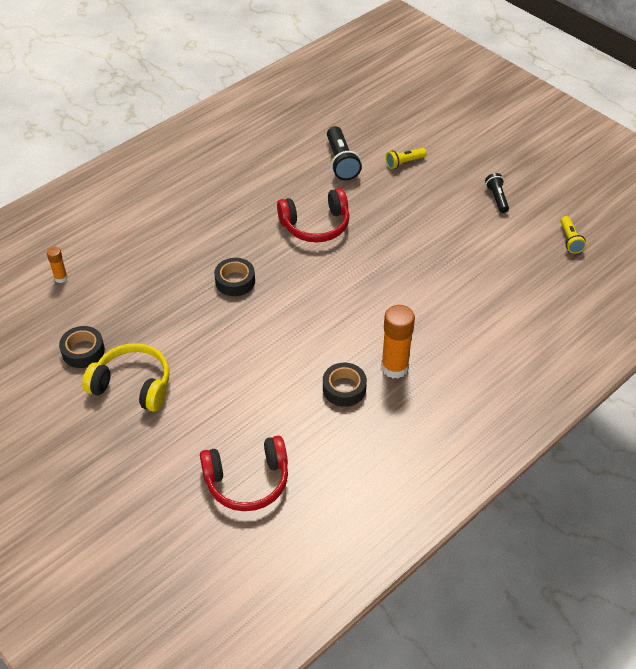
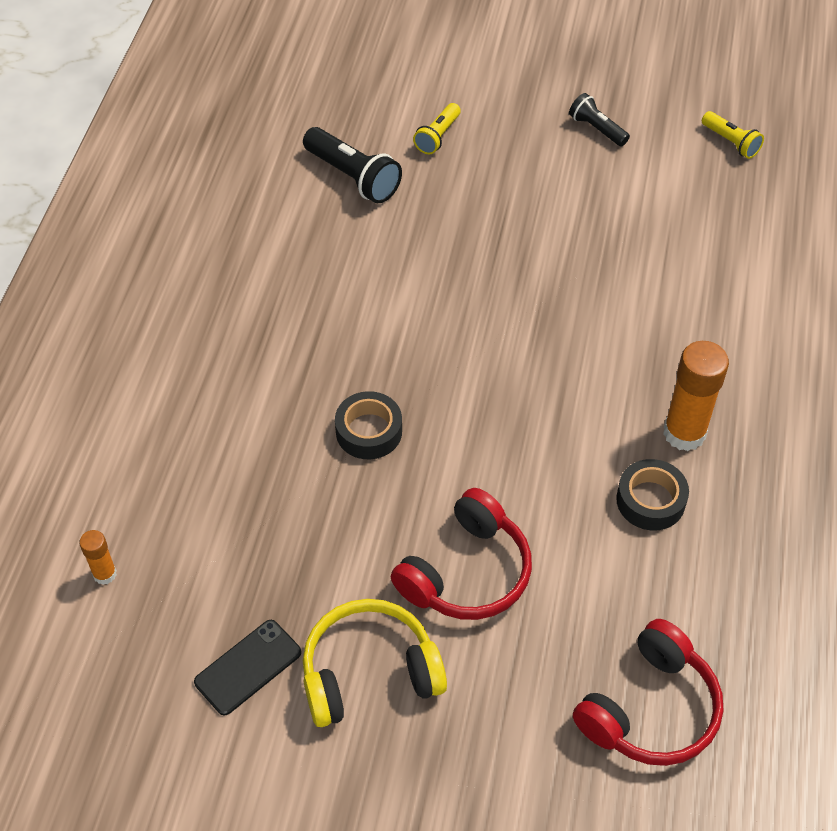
camera: 35 degrees left, 5 degrees up
(83, 351) = (248, 667): black tape -> black phone
(315, 225) = (403, 288): red headphones -> red headphones (466, 572)

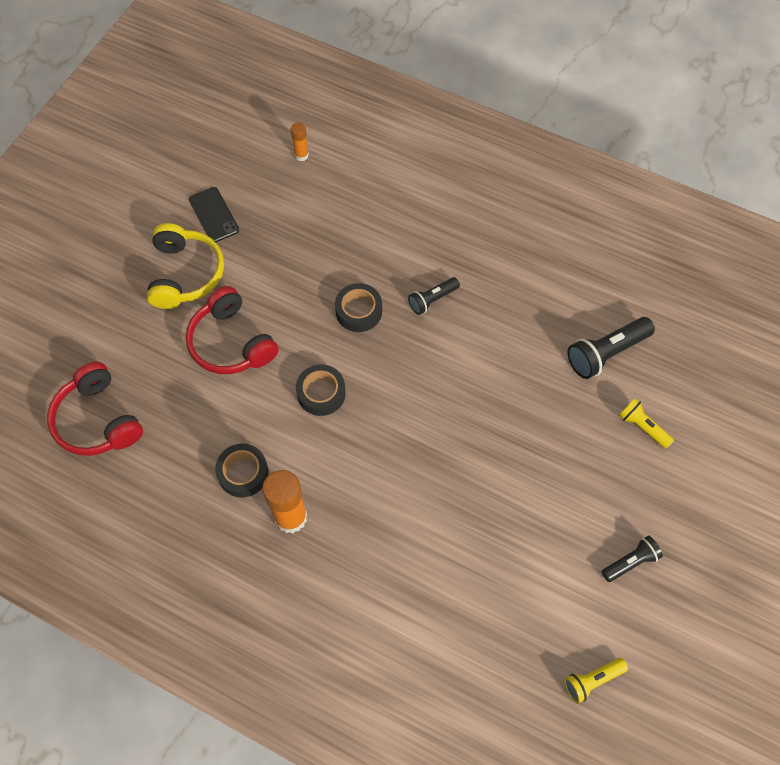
camera: 105 degrees right, 10 degrees up
(327, 354) = (432, 300): none -> black flashlight
(506, 443) = (321, 393): none -> black tape

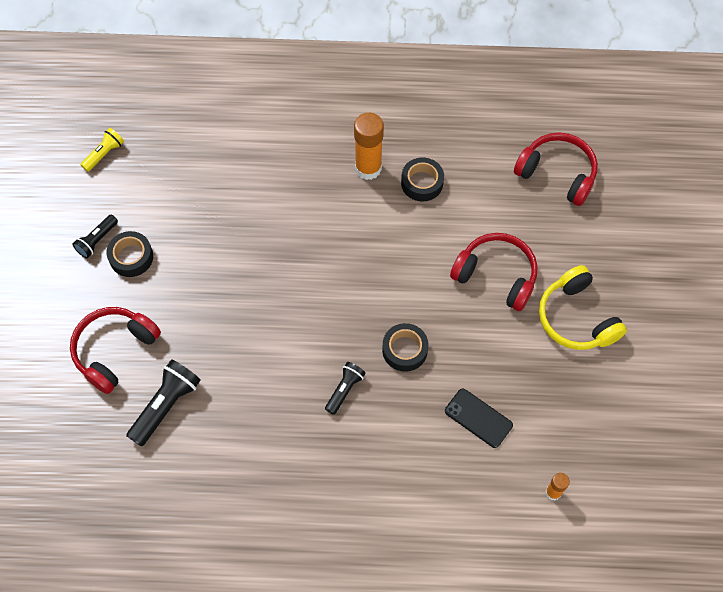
camera: 155 degrees right, 0 degrees up
(214, 215) = (592, 387): black phone -> black phone (478, 418)
(321, 393) = (397, 266): black tape -> black tape (131, 257)
(642, 427) = (115, 351): yellow flashlight -> red headphones

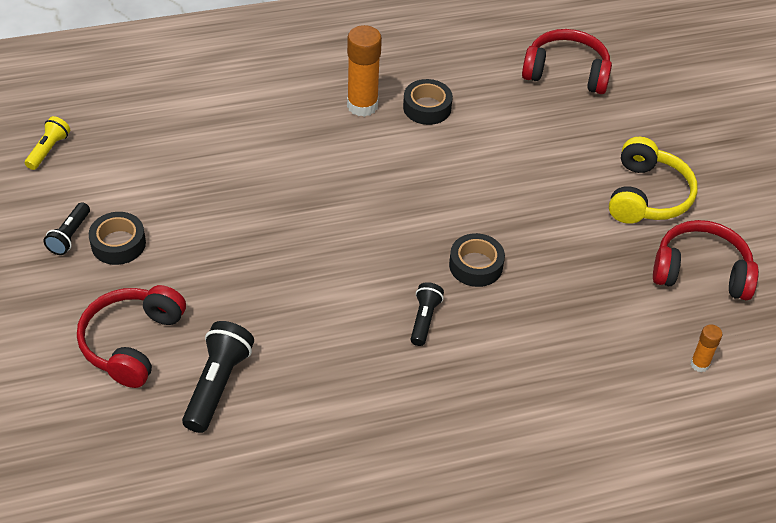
camera: 20 degrees left, 15 degrees down
(478, 418) = (586, 312): black phone -> none
(496, 276) = (544, 175): red headphones -> red headphones (701, 272)
(576, 318) = (646, 195): yellow headphones -> yellow headphones turned 120 degrees counterclockwise

